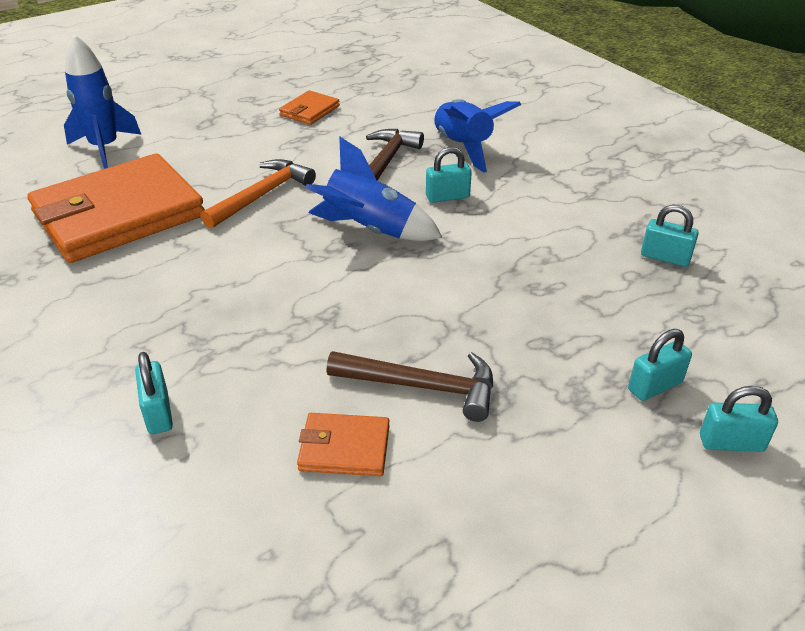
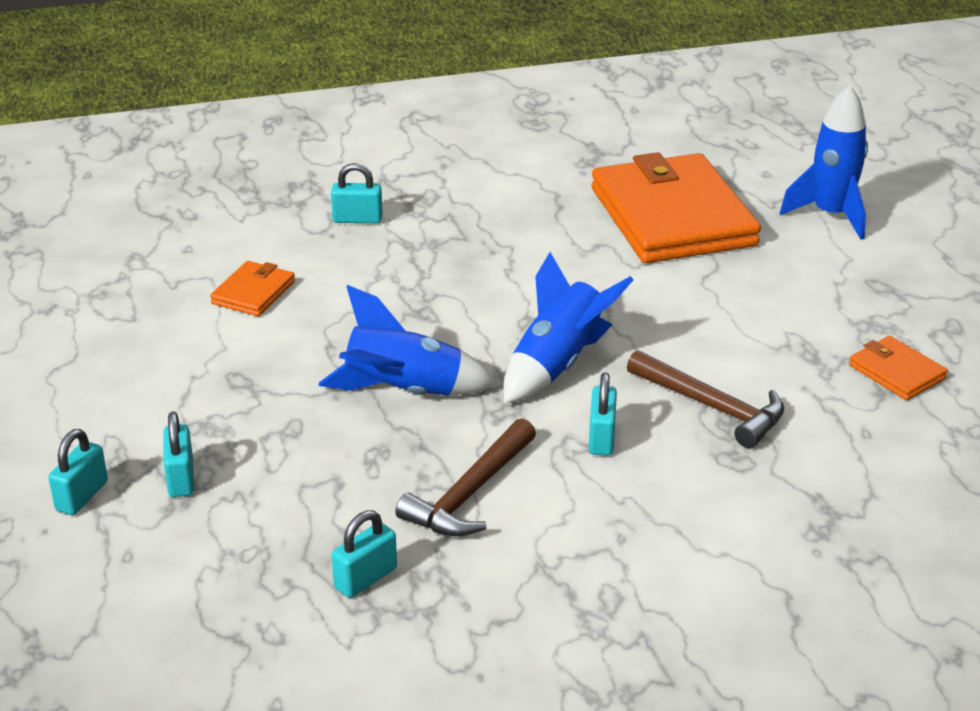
camera: 110 degrees right, 5 degrees down
(262, 195) = (671, 304): orange hammer -> none
(422, 386) = (289, 343): brown hammer -> brown hammer (470, 493)
(463, 147) = (731, 487): blue rocket -> blue rocket (403, 392)

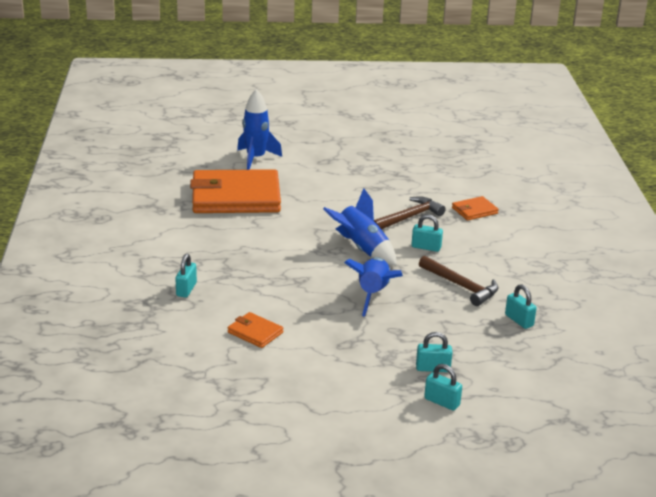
camera: 80 degrees left, 5 degrees down
(896, 372) = (394, 172): orange wallet -> orange wallet (474, 211)

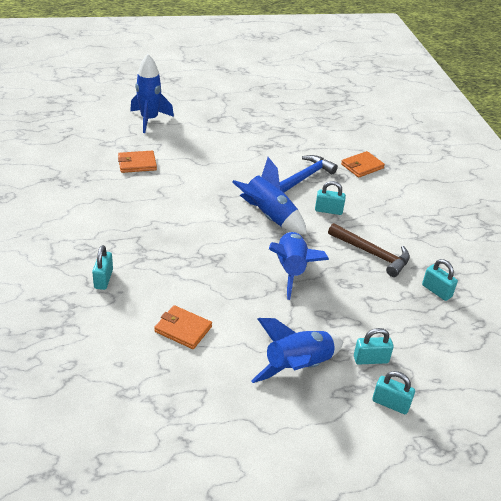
camera: 10 degrees left, 10 degrees up
(236, 197) = (137, 164): orange wallet -> orange wallet, size x0.43
(359, 368) = (297, 367): none -> blue rocket
(409, 217) = (305, 177): brown hammer -> blue hammer

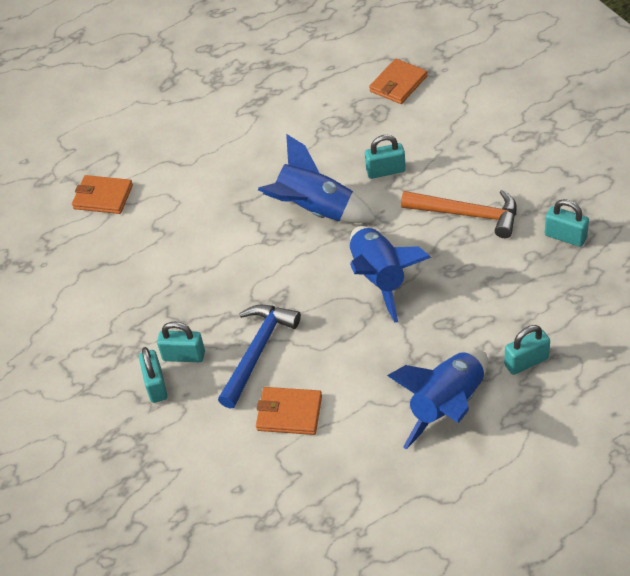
camera: 10 degrees left, 10 degrees up
(137, 164) = (103, 197): orange wallet -> orange wallet turned 45 degrees clockwise
(149, 120) = (80, 118): blue rocket -> none
(305, 177) = (332, 131): blue hammer -> blue hammer (257, 351)
(372, 254) = (467, 214): brown hammer -> orange hammer
(390, 403) = (571, 409): turquoise padlock -> turquoise padlock (184, 356)

